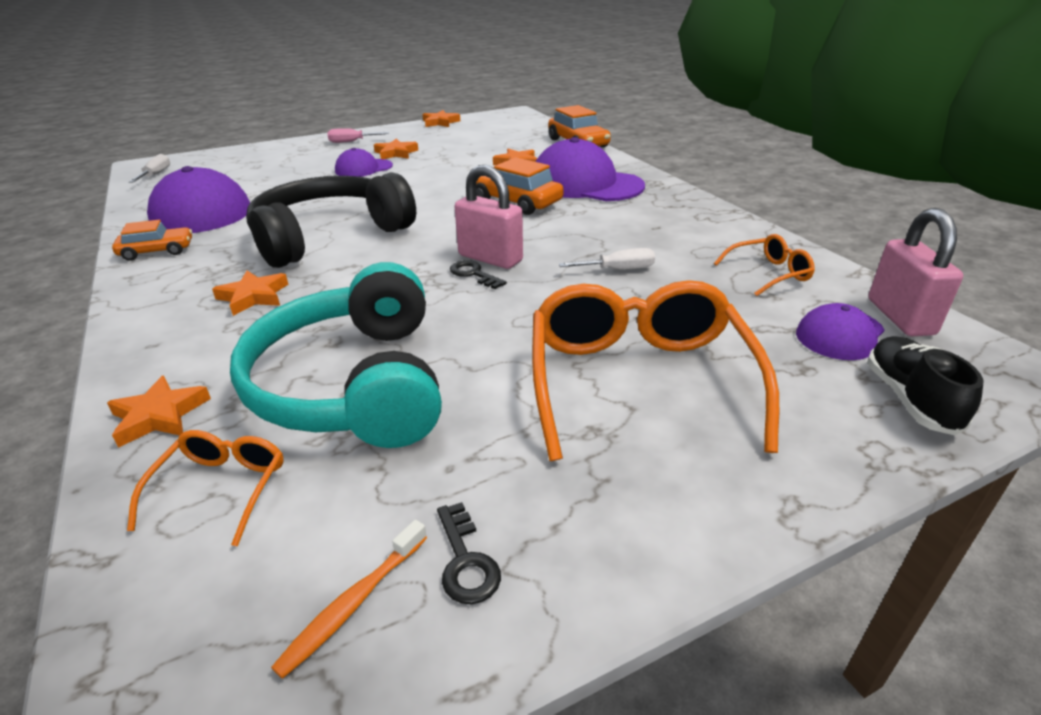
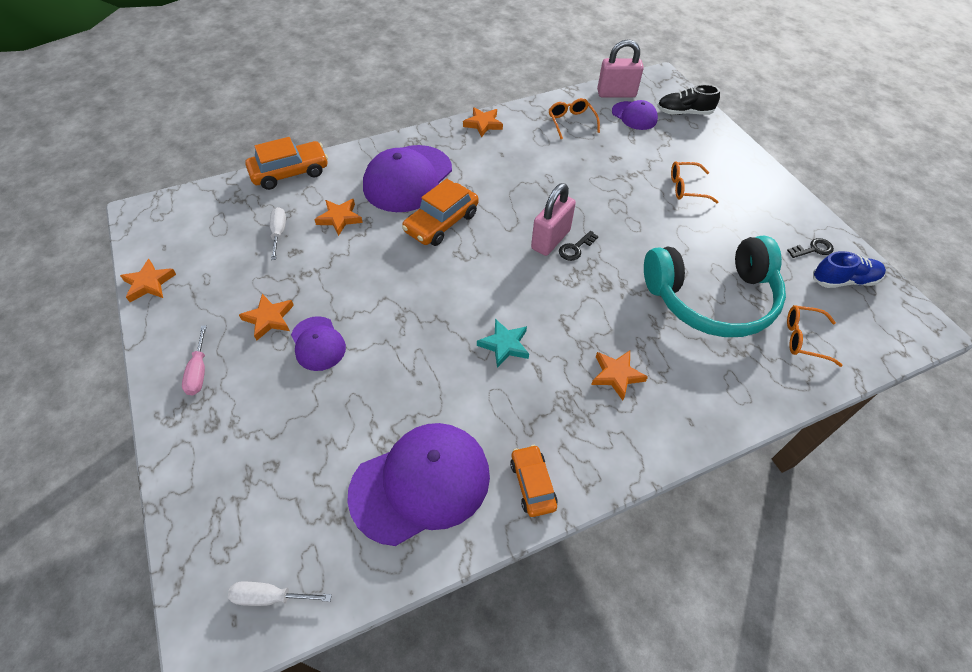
camera: 90 degrees left, 20 degrees up
(159, 416) = (761, 386): orange star -> orange star (483, 124)
(329, 236) = (504, 345): black headphones -> turquoise star
(353, 604) = (843, 280): orange toothbrush -> blue shoe
(618, 270) = (567, 179): white screwdriver -> white screwdriver (279, 233)
(638, 380) = (686, 188): orange glasses -> orange glasses, size x0.47

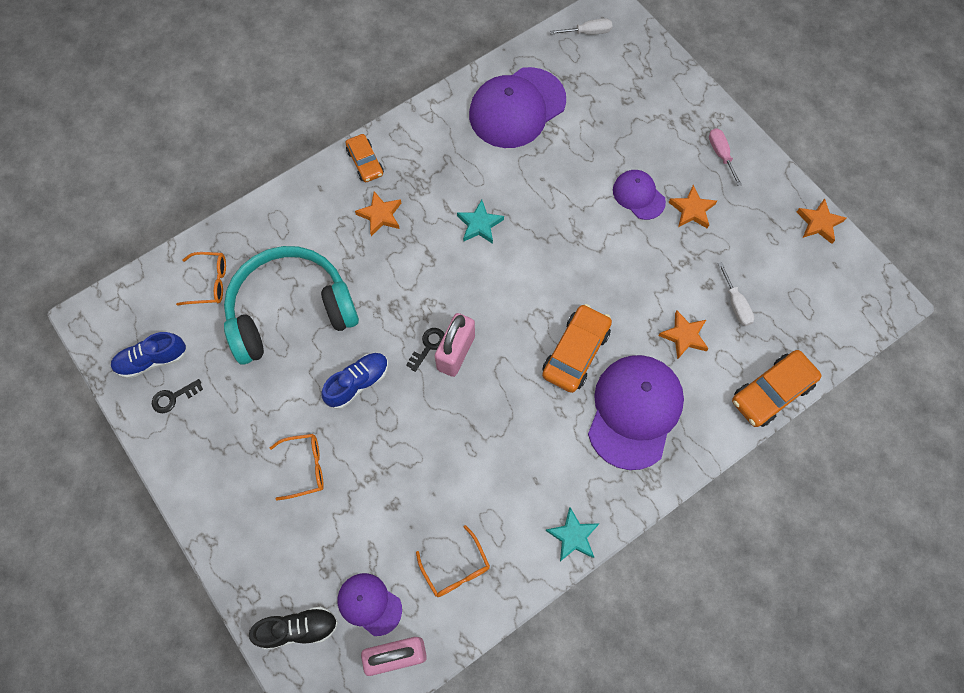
camera: 170 degrees right, 15 degrees up
(483, 124) = (573, 536): orange star -> turquoise star
(532, 484) = (438, 121): orange car -> orange car (365, 162)
(642, 233) = (358, 383): none -> blue shoe

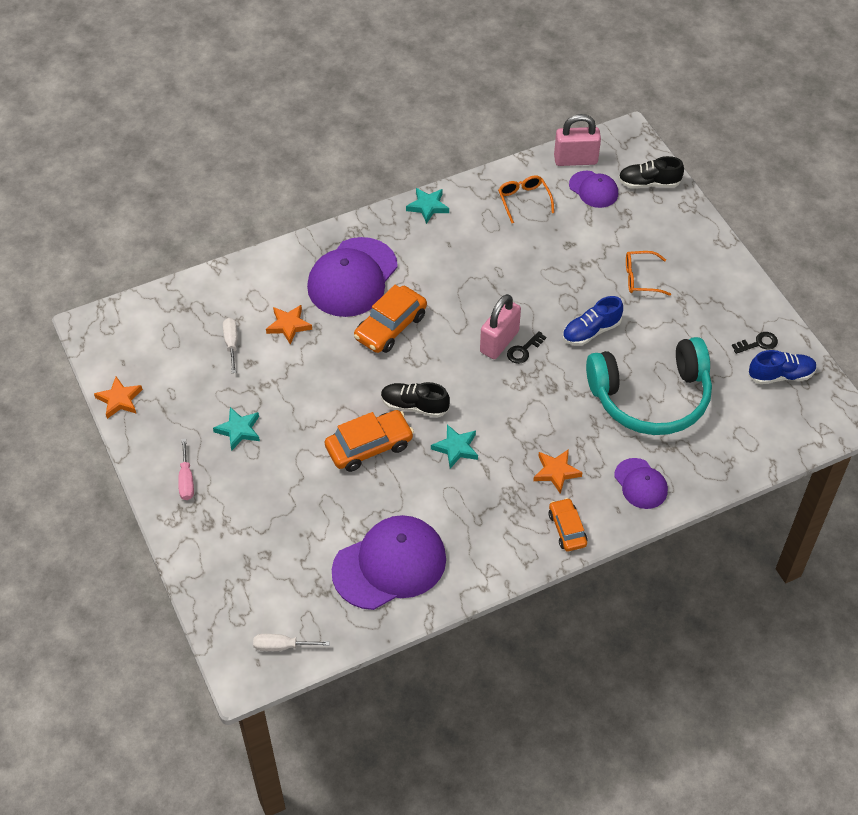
camera: 170 degrees left, 15 degrees down
(210, 282) = (730, 434): orange glasses -> none
(529, 262) = (414, 406): none -> black shoe
(638, 195) = (287, 452): purple cap -> purple cap (640, 484)
(691, 210) = (239, 430): orange star -> turquoise star
(771, 392) = (230, 274): orange car -> orange car (369, 446)

